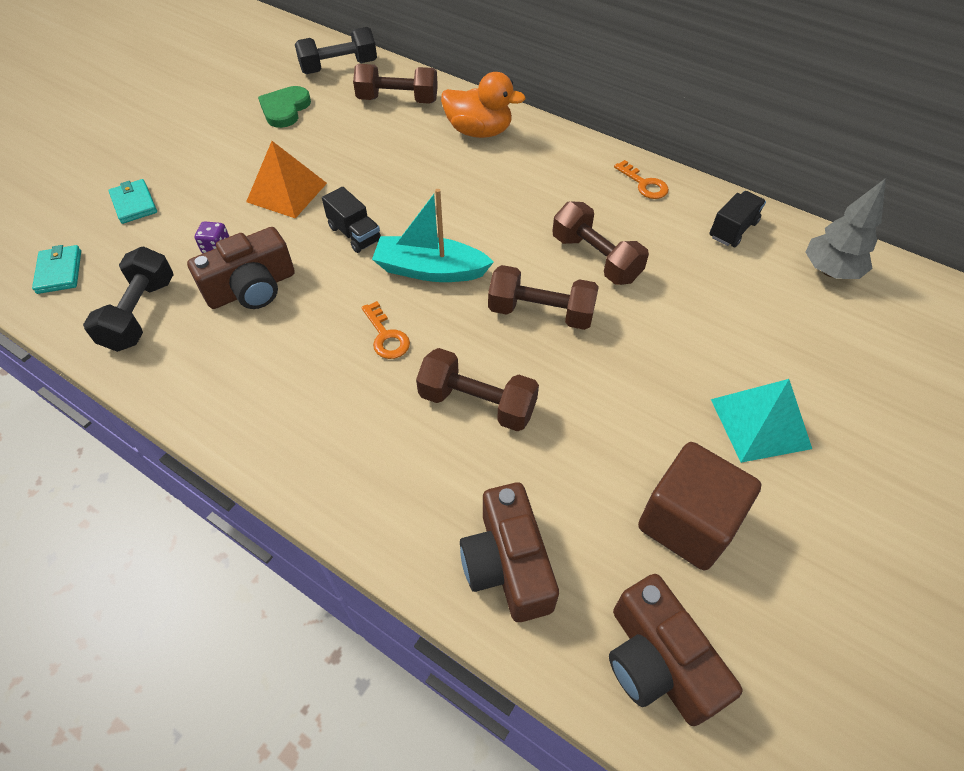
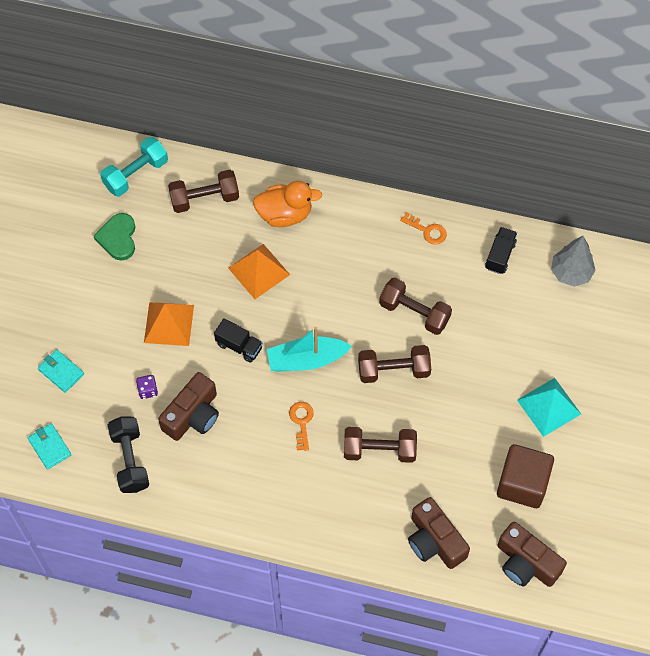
camera: 20 degrees left, 10 degrees up
(339, 67) = (136, 174): black dumbbell -> turquoise dumbbell
(386, 336) = (301, 422): orange key -> orange key turned 135 degrees counterclockwise
(421, 172) = (259, 271): none -> orange pyramid

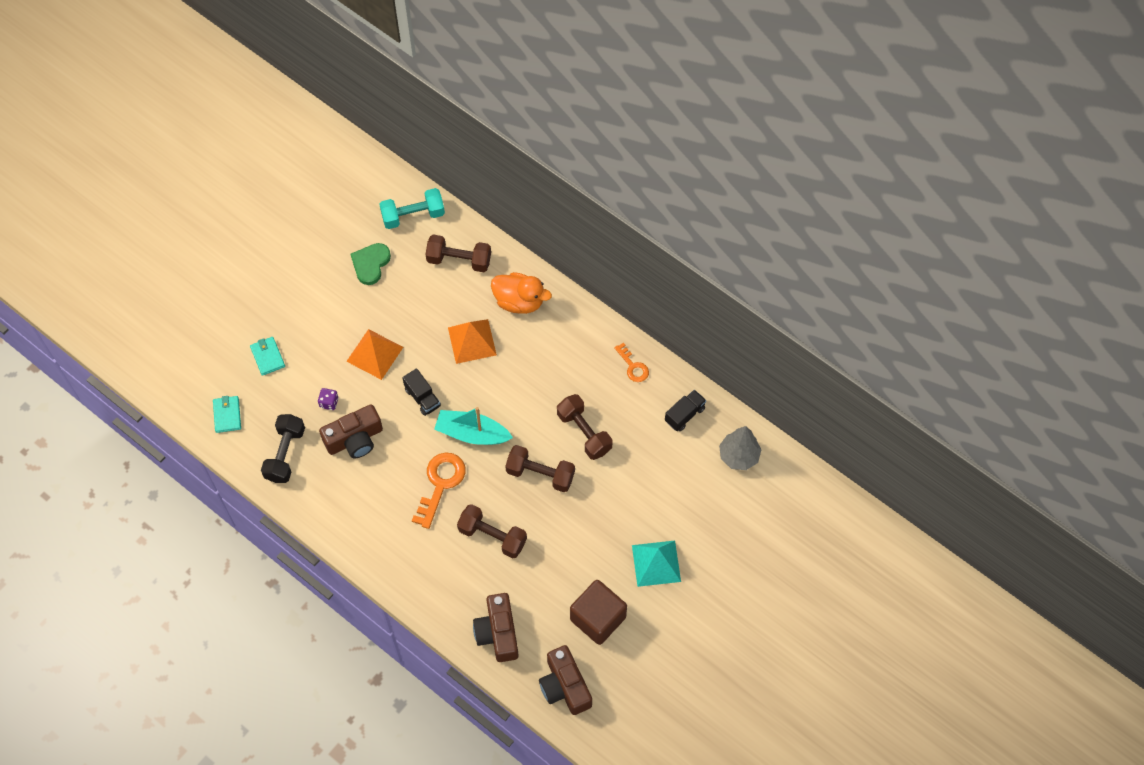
camera: 25 degrees right, 0 degrees up
(301, 422) = (440, 484): orange key -> orange key, size x1.72

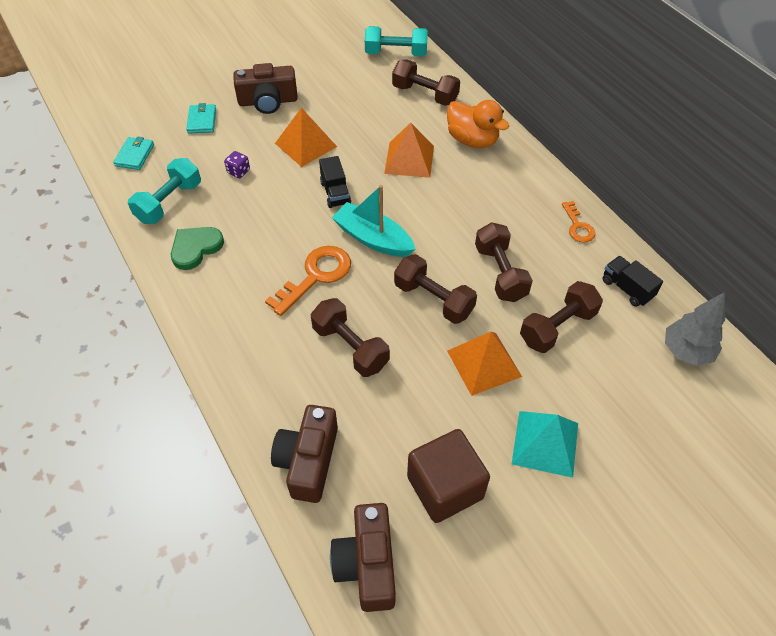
camera: 20 degrees right, 10 degrees down
(285, 454) = (169, 202): black dumbbell -> turquoise dumbbell
(354, 439) = (246, 209): brown camera -> brown camera (268, 101)
(370, 264) = (338, 77): green heart -> green heart (195, 248)
(595, 516) = (484, 363): none -> orange pyramid
(640, 467) = (557, 327): none -> brown dumbbell
(684, 414) = (627, 289): black truck -> black truck turned 105 degrees counterclockwise

